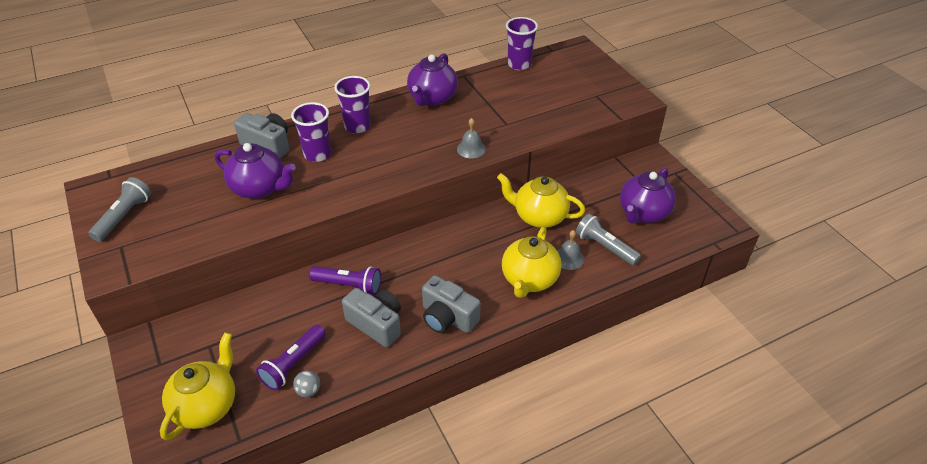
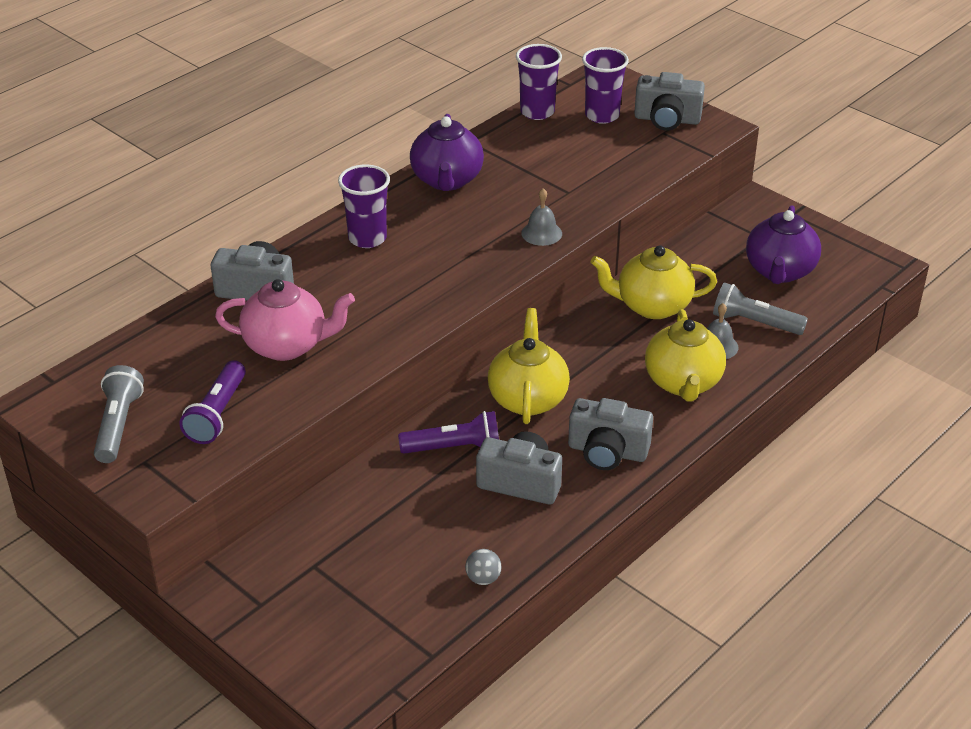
camera: 20 degrees left, 5 degrees down
(207, 406) = (361, 632): yellow teapot -> yellow teapot (528, 398)
(260, 188) = (287, 345): purple teapot -> pink teapot
(293, 364) = (443, 555): purple flashlight -> purple flashlight (217, 414)
(317, 154) = (337, 285): purple cup -> purple cup (602, 115)
(604, 87) = (667, 119): none -> grey camera

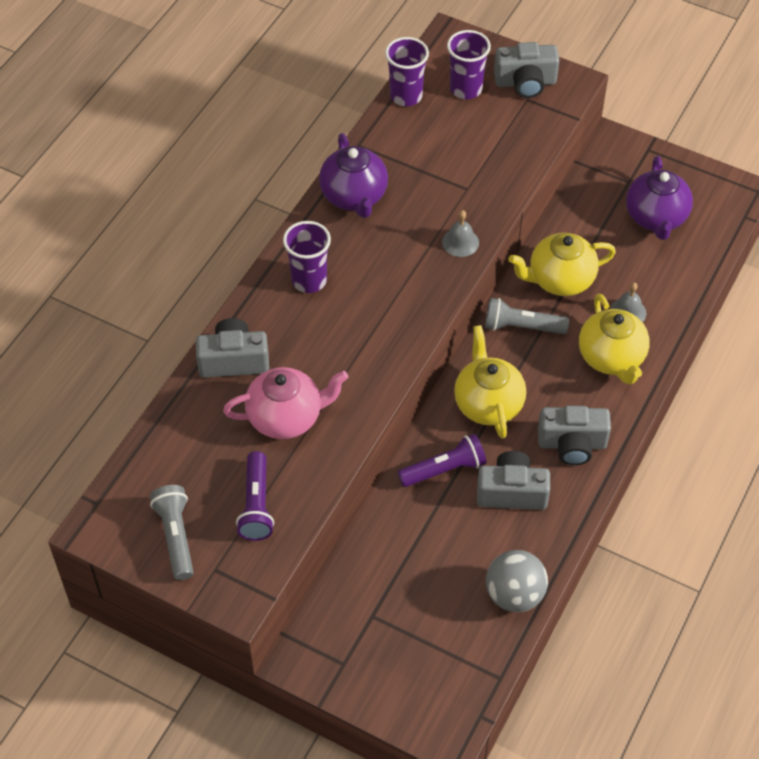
camera: 15 degrees left, 15 degrees up
(483, 579) = (514, 595): grey ball -> grey ball, size x2.03
(754, 322) = (651, 279): grey flashlight -> grey flashlight (521, 326)

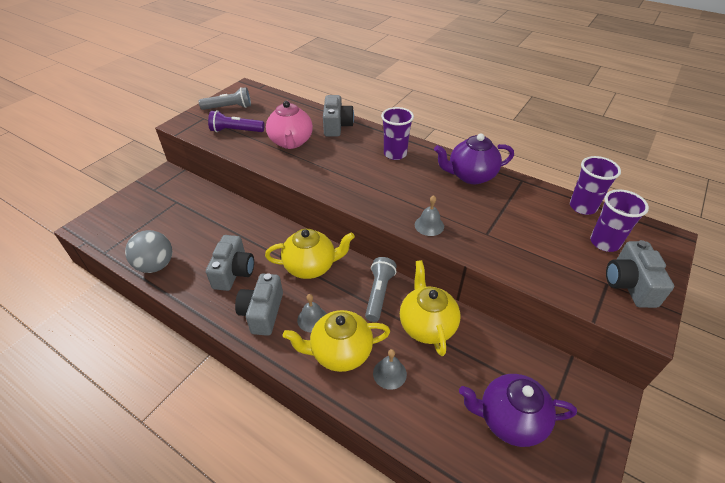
camera: 95 degrees right, 10 degrees down
(444, 469) = (263, 239): purple flashlight -> none
(572, 390) = (312, 319): none -> grey bell

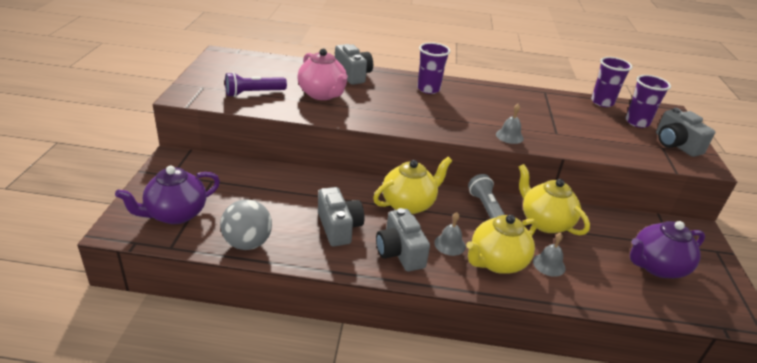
camera: 30 degrees left, 10 degrees down
(229, 107) = (222, 74): grey flashlight -> none
(470, 176) = (505, 95): purple teapot -> purple teapot (175, 214)

